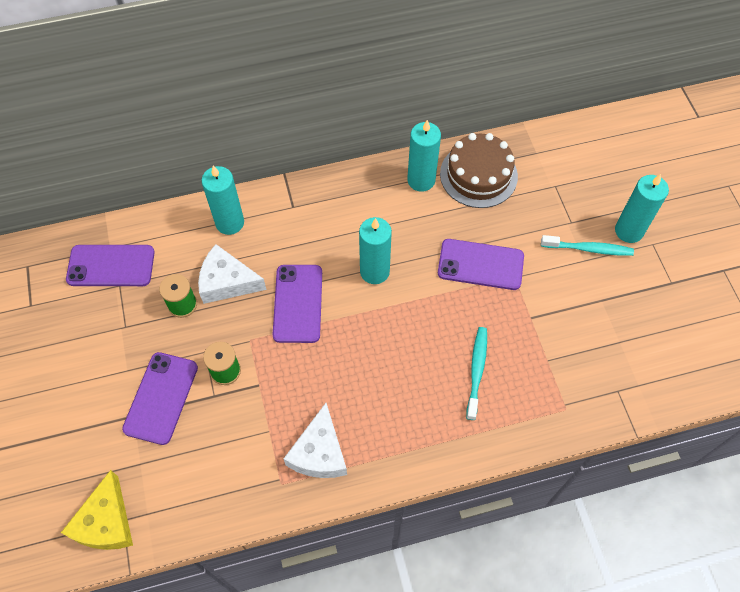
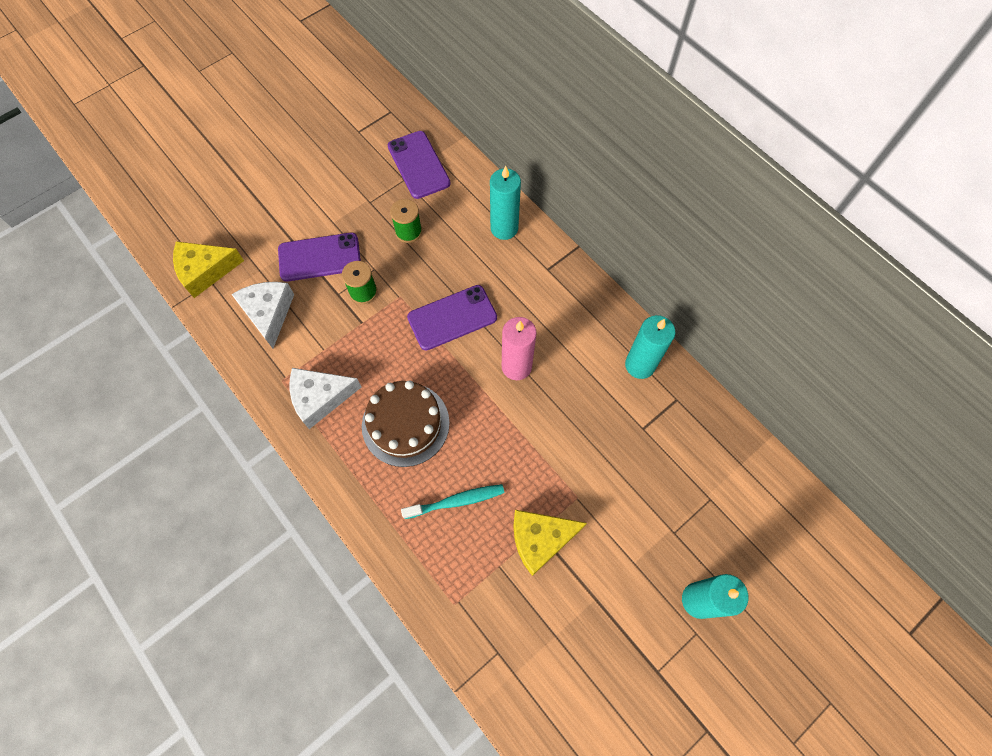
camera: 65 degrees right, 5 degrees up
(227, 282) = (446, 253): white cheese -> white cheese (268, 313)
(374, 271) = (516, 366): turquoise candle -> pink candle
(478, 175) = (678, 416): brown cake -> brown cake (405, 424)
(480, 264) = (574, 459): purple phone -> none
(537, 319) = (540, 539): none -> yellow cheese
(588, 249) = (651, 563): turquoise toothbrush -> none

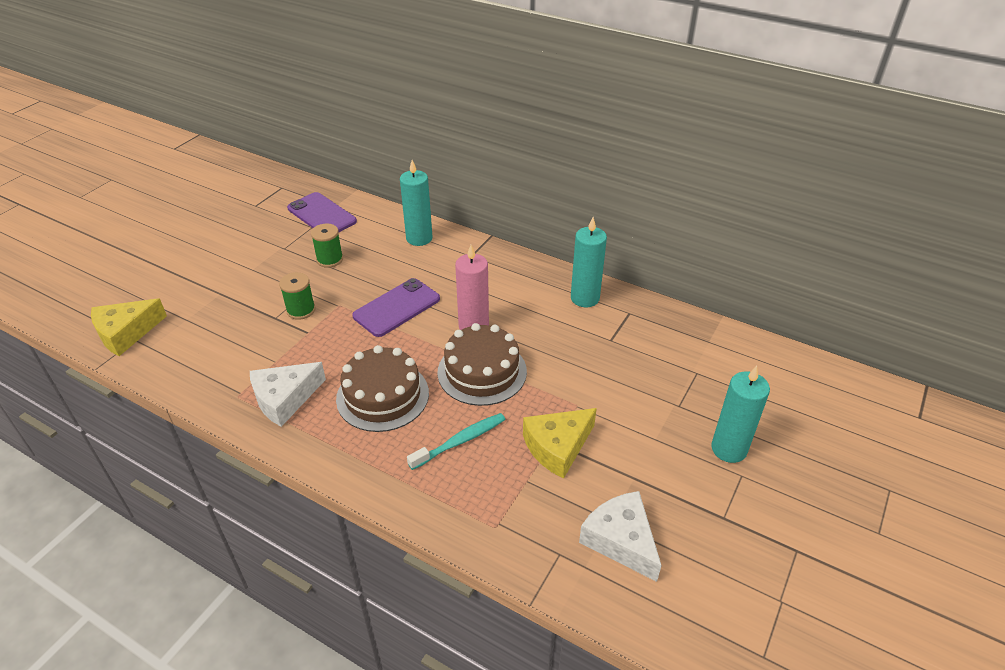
camera: 20 degrees left, 25 degrees down
(268, 313) = (206, 348): white cheese -> white cheese (621, 540)
(319, 257) = (247, 296): purple phone -> none
(504, 426) = (482, 372): none -> brown cake

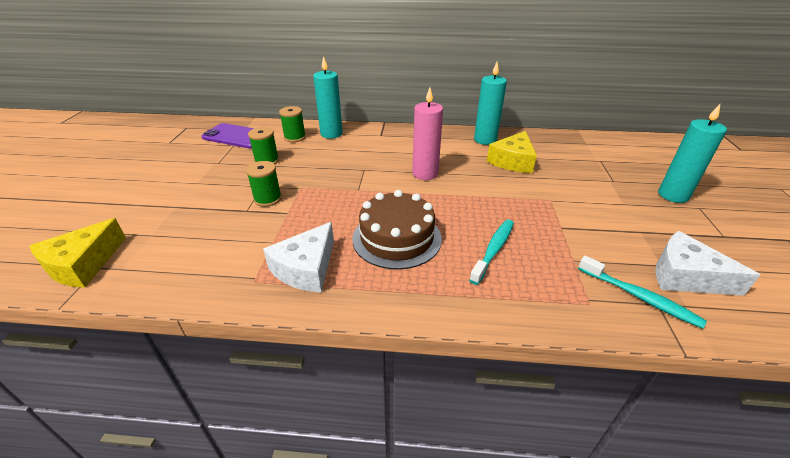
camera: 25 degrees left, 5 degrees down
(378, 233) = (295, 137): none -> green spool
(397, 308) = (352, 177): purple phone -> none
(482, 372) = (461, 199): brown cake -> none
(549, 540) = (639, 297): none -> turquoise toothbrush
(557, 447) = (568, 230): yellow cheese -> yellow cheese (512, 161)

